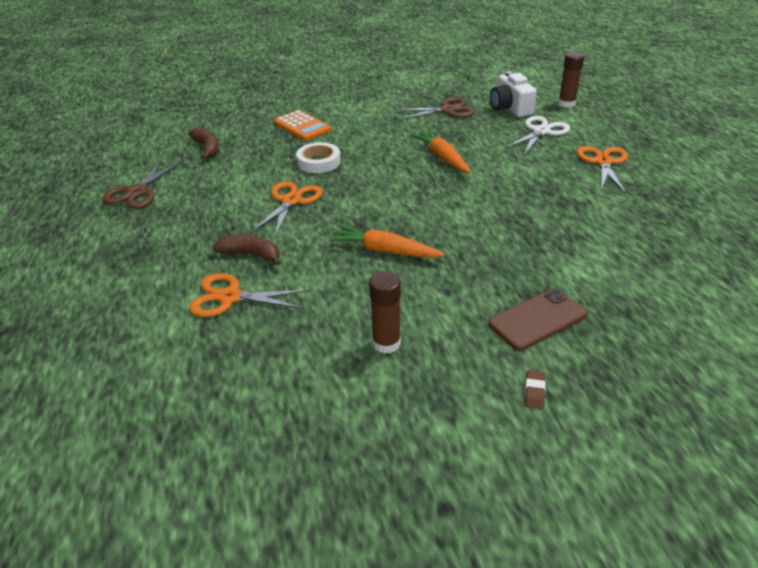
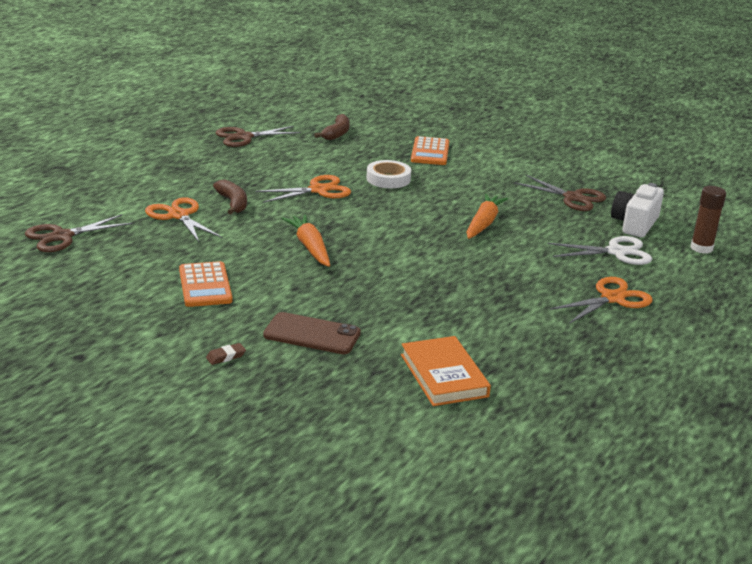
camera: 45 degrees right, 10 degrees down
(163, 401) = (62, 236): none -> brown scissors
(386, 343) = (205, 285): brown glue stick -> orange calculator
(659, 282) = (443, 375): none -> orange book

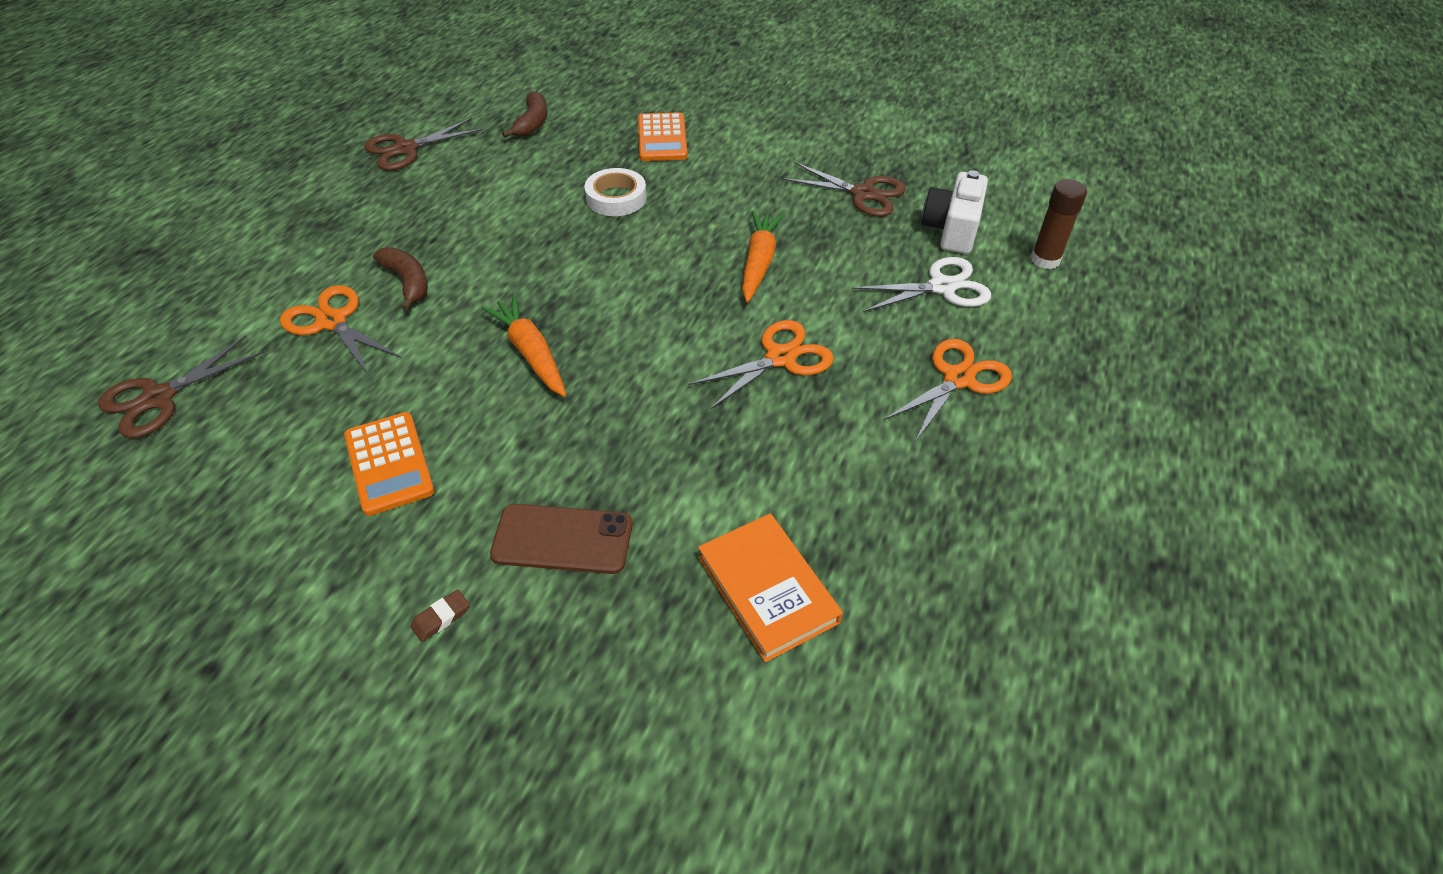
camera: 10 degrees left, 20 degrees up
(318, 190) = (525, 236): orange scissors -> orange scissors (781, 358)

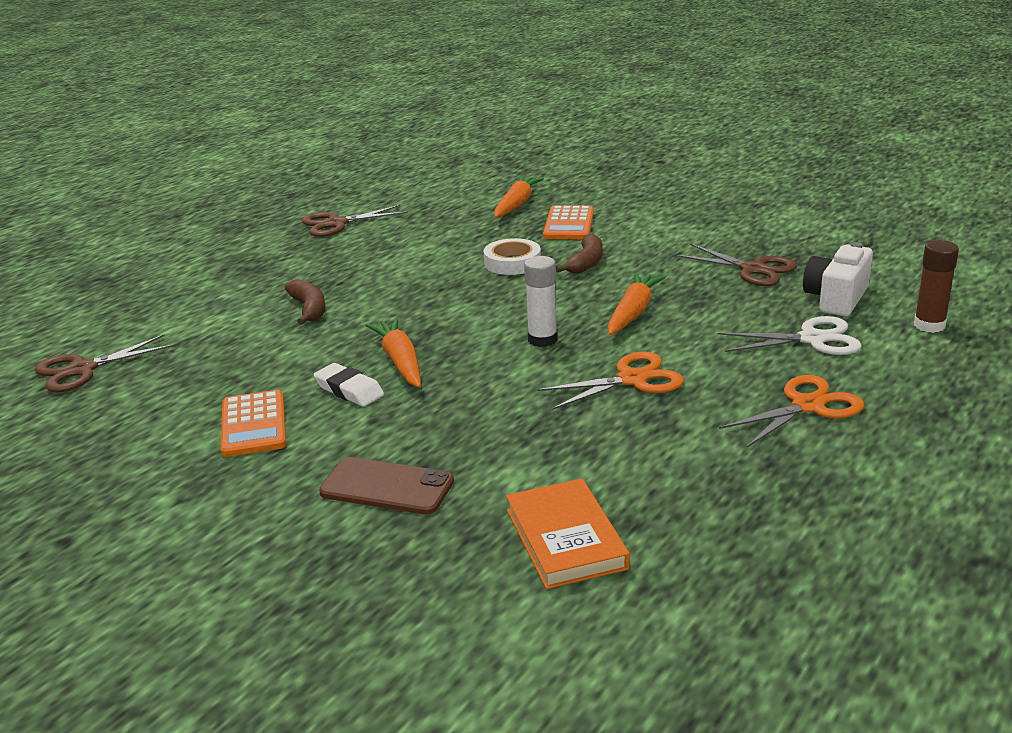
camera: 15 degrees right, 20 degrees down
(332, 321) = (237, 330): orange scissors -> none
(441, 618) = (263, 528): brown eraser -> none
(485, 401) = (349, 390): none -> white eraser
(532, 123) = (453, 210): brown banana -> brown banana (586, 263)
(599, 111) = (516, 204): none -> orange carrot
(675, 309) = (542, 340): none -> white glue stick

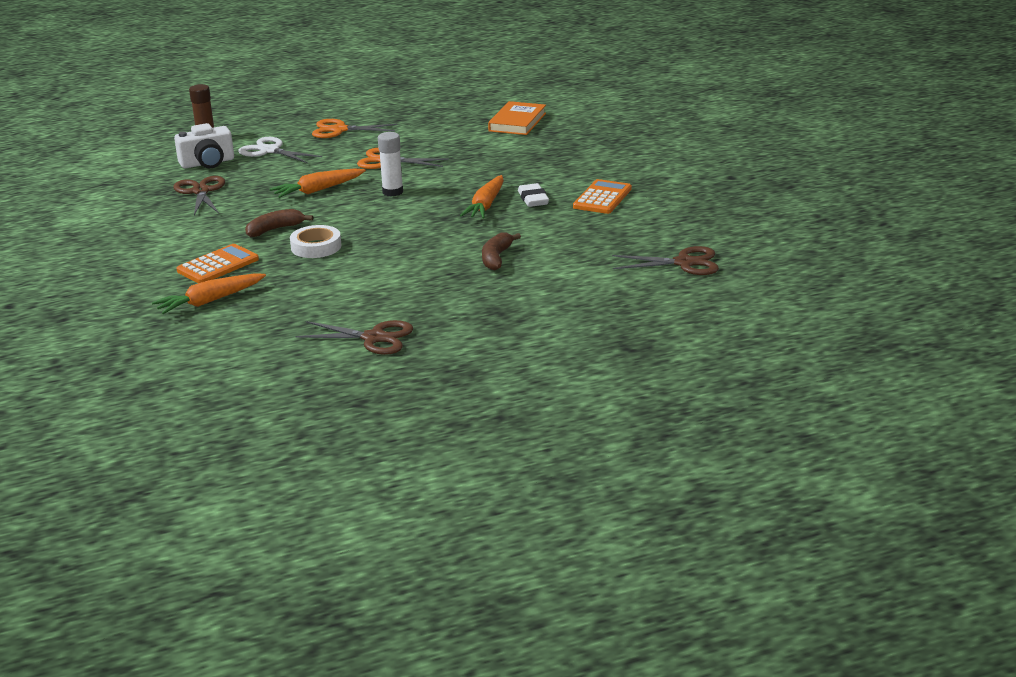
camera: 145 degrees left, 0 degrees up
(387, 487) = (565, 155): brown phone -> none

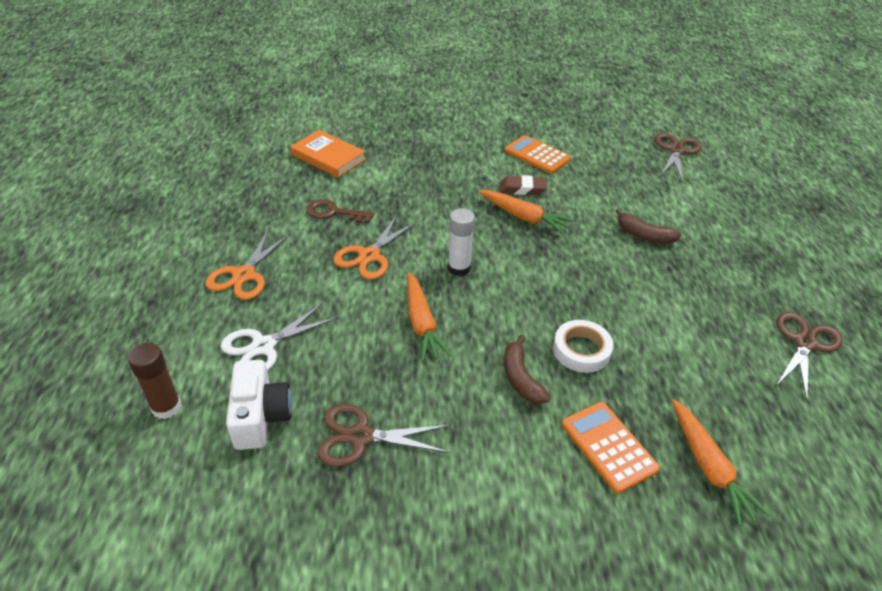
camera: 75 degrees left, 15 degrees up
(436, 139) = (334, 212): none -> brown key
(533, 199) = (522, 189): white eraser -> brown eraser

